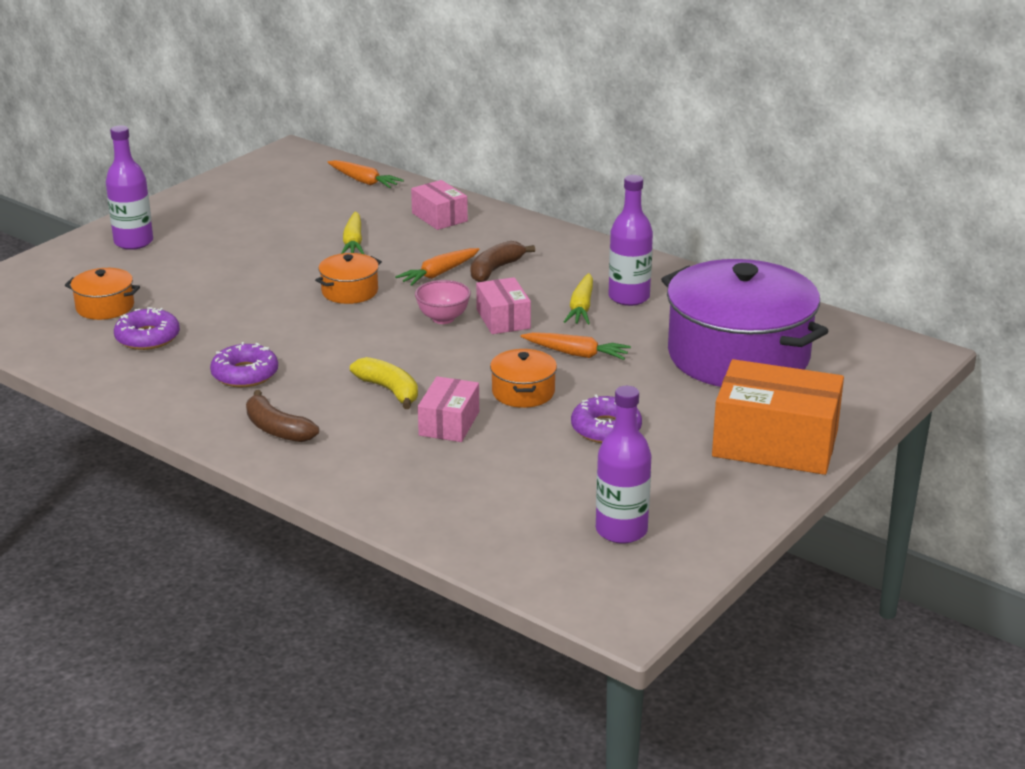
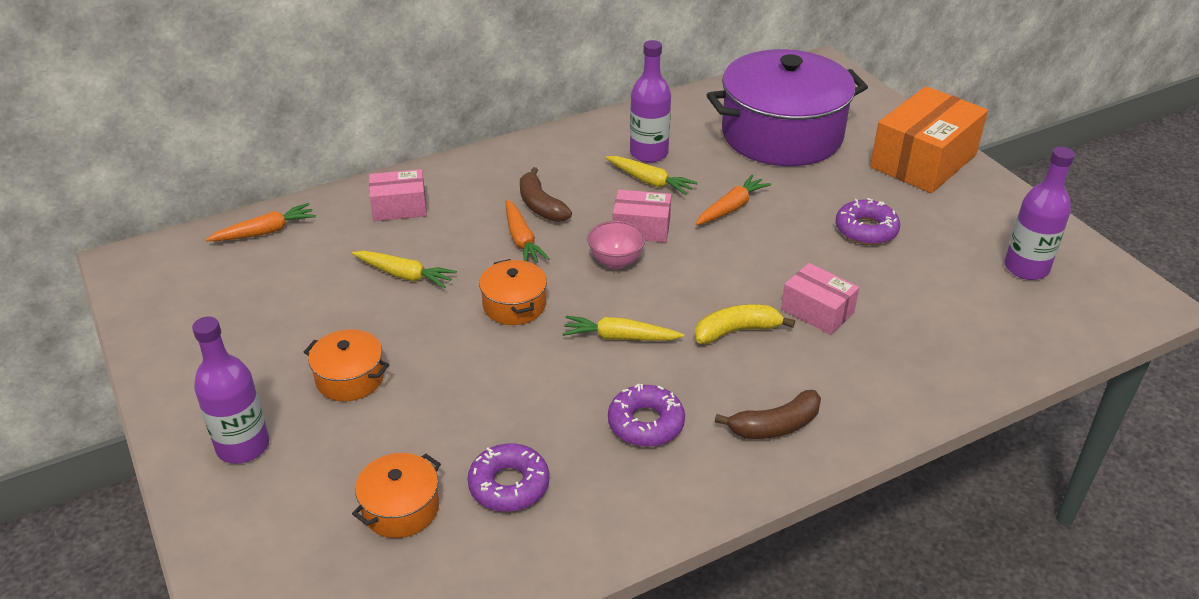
camera: 65 degrees left, 10 degrees up
(342, 342) = (620, 337): none -> yellow carrot
(523, 392) = (783, 254): orange pot -> orange pot (350, 378)

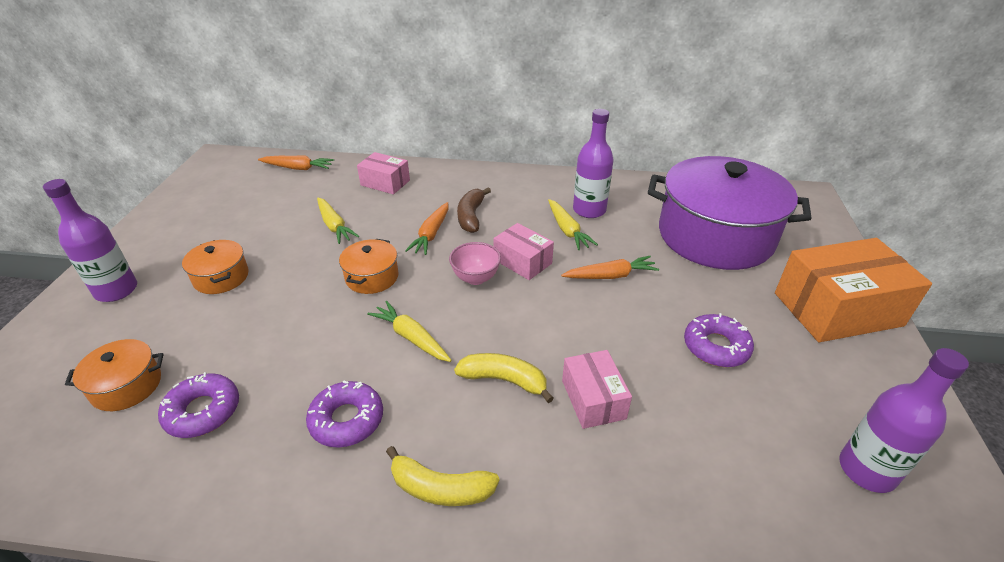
camera: 35 degrees right, 0 degrees up
(775, 426) = (440, 488): brown banana -> yellow banana

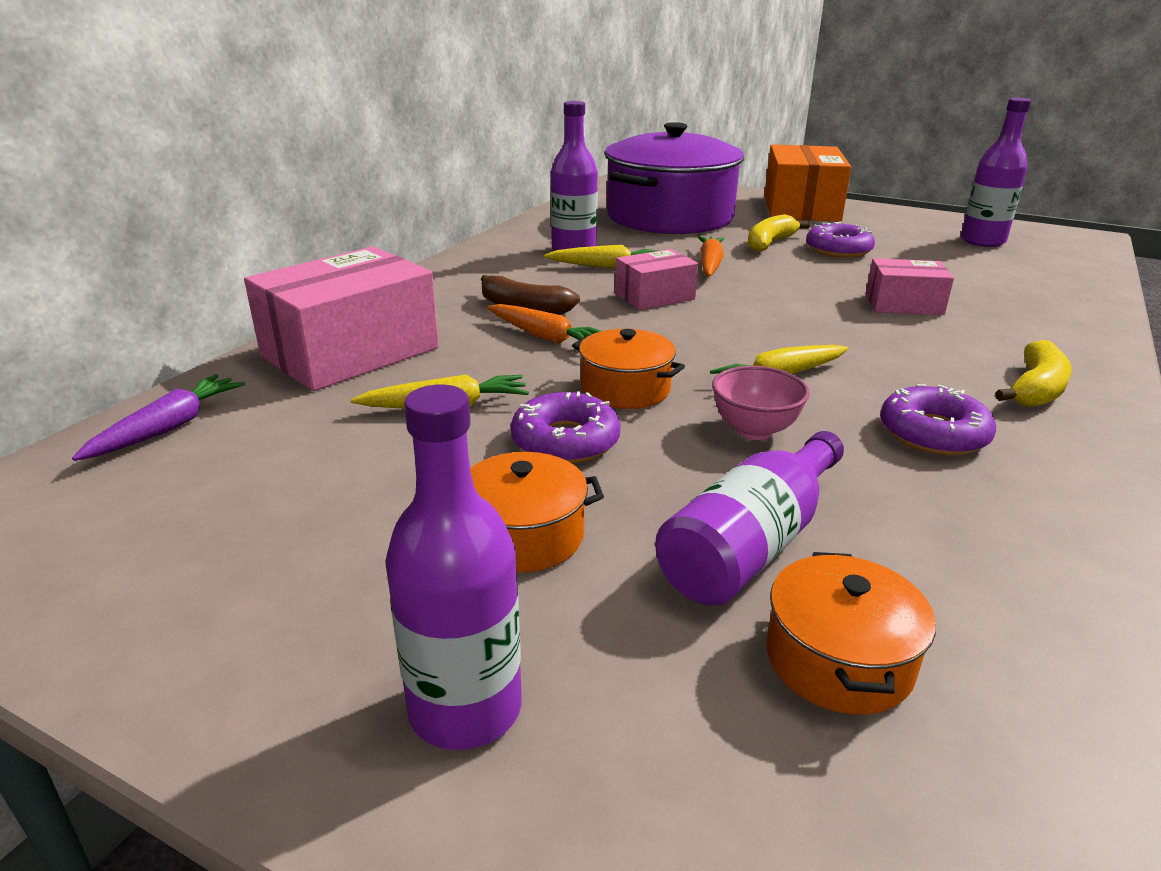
camera: 70 degrees left, 10 degrees down
(203, 411) = (914, 557): purple donut -> purple donut (565, 441)
(214, 348) = (751, 545): none -> purple bottle
(298, 168) = (168, 428): orange carrot -> purple carrot
(385, 183) = (350, 352): pink box -> pink box, size x1.85
(475, 278) = (672, 325): pink bowl -> pink bowl (754, 430)
(504, 380) = (870, 337): yellow banana -> yellow banana (769, 243)

